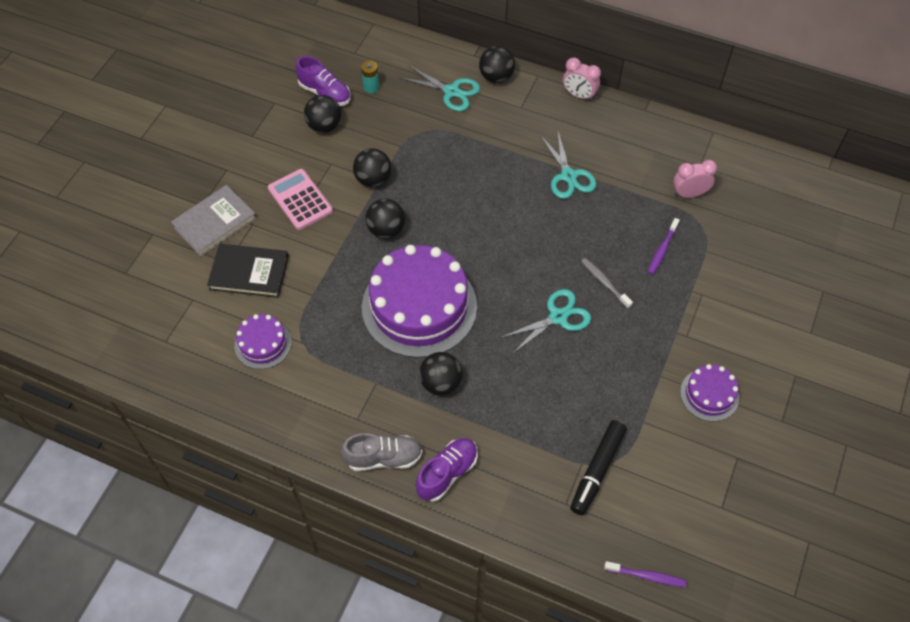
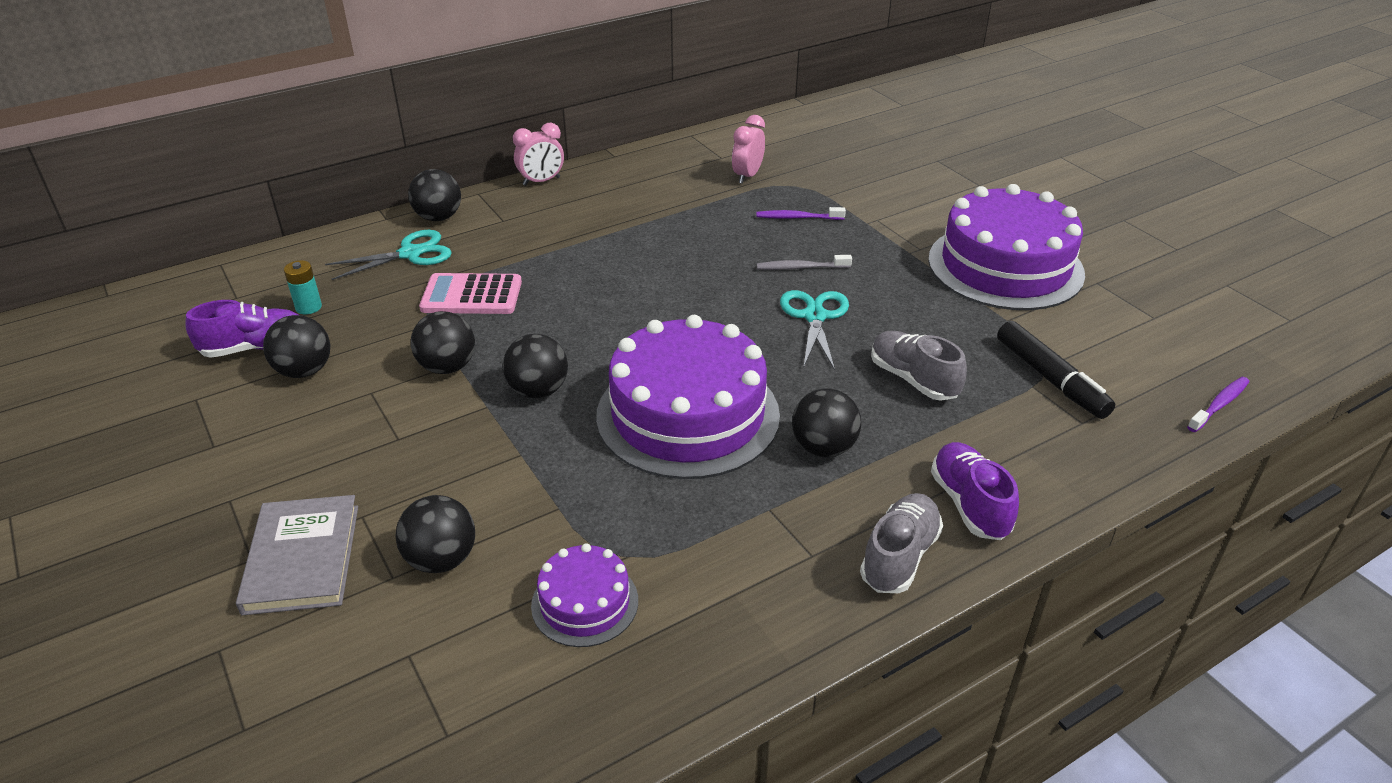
camera: 55 degrees left, 20 degrees down
(249, 273) = (441, 559): black book -> black ball
(300, 200) = (388, 447): pink calculator -> pink calculator (472, 295)
(537, 397) = (913, 379): none -> grey shoe
(568, 176) = (635, 230): turquoise scissors -> none
(662, 250) = (797, 218): purple toothbrush -> purple toothbrush turned 120 degrees clockwise
(709, 394) = (1005, 266): purple cake -> purple cake, size x2.08

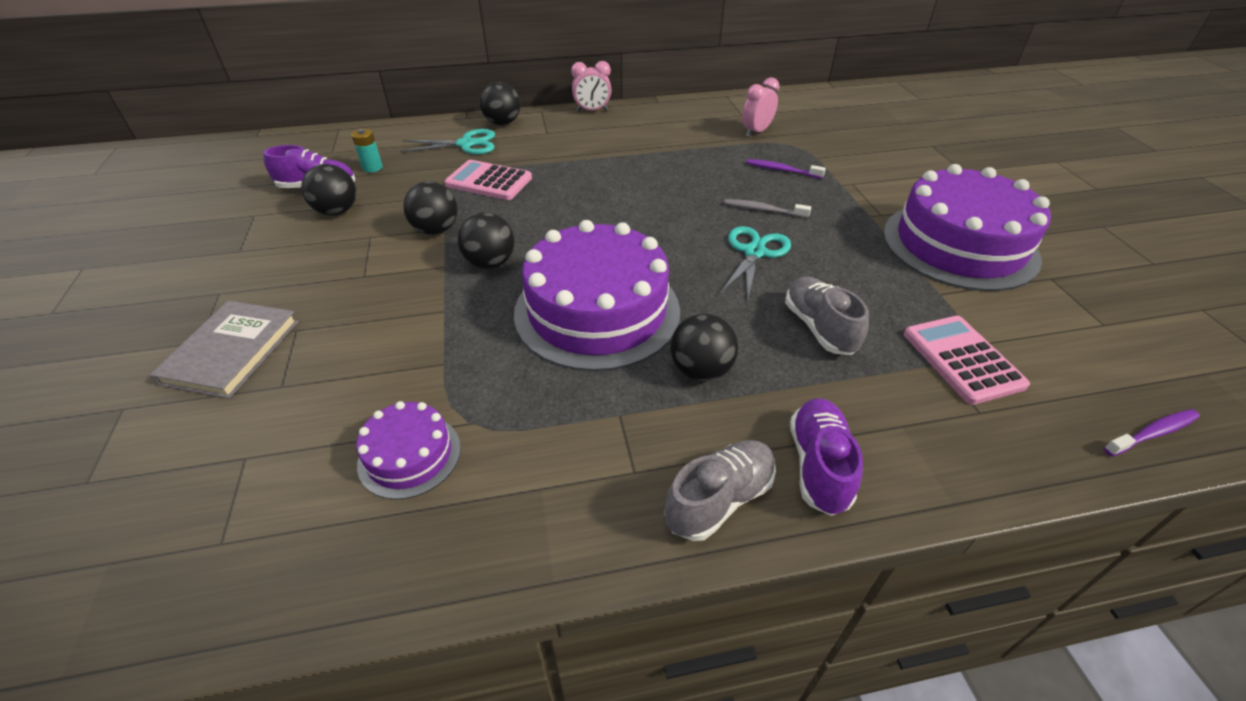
camera: 20 degrees right, 5 degrees up
(441, 559) = (326, 382): black ball -> none
(1050, 379) = (962, 359): black marker -> pink calculator

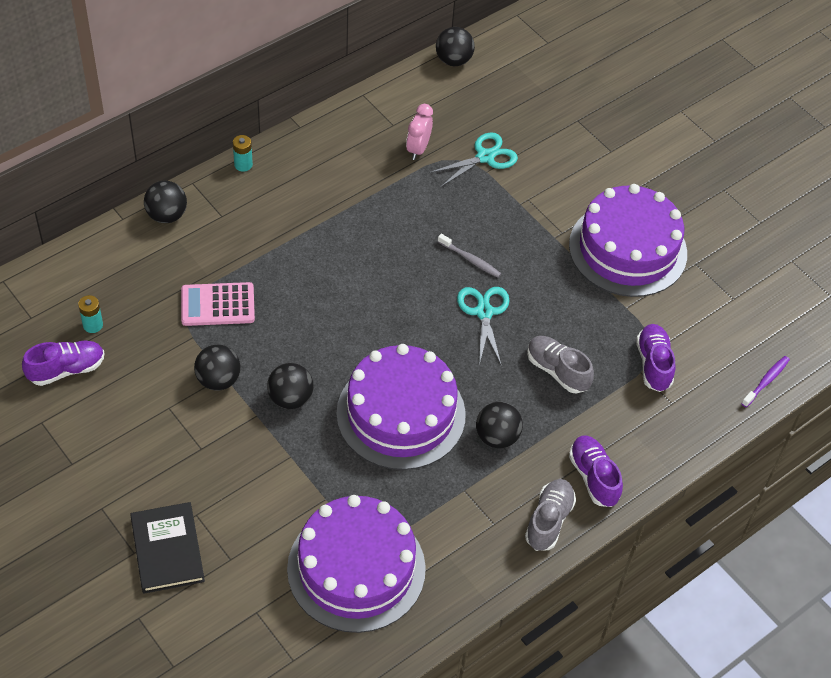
camera: 30 degrees left, 10 degrees up
(232, 352) = (167, 549): grey book -> black book
(337, 211) = (112, 390): black ball -> black ball (453, 60)
(409, 455) = (356, 568): purple cake -> purple cake, size x2.08
(466, 144) = (155, 260): turquoise scissors -> turquoise scissors (485, 157)
(592, 110) = (243, 164): pink clock -> turquoise battery
(763, 210) = (470, 259): grey toothbrush -> grey toothbrush turned 135 degrees counterclockwise
(782, 170) = (464, 200): purple toothbrush -> none
(962, 359) = (653, 364): pink calculator -> purple shoe

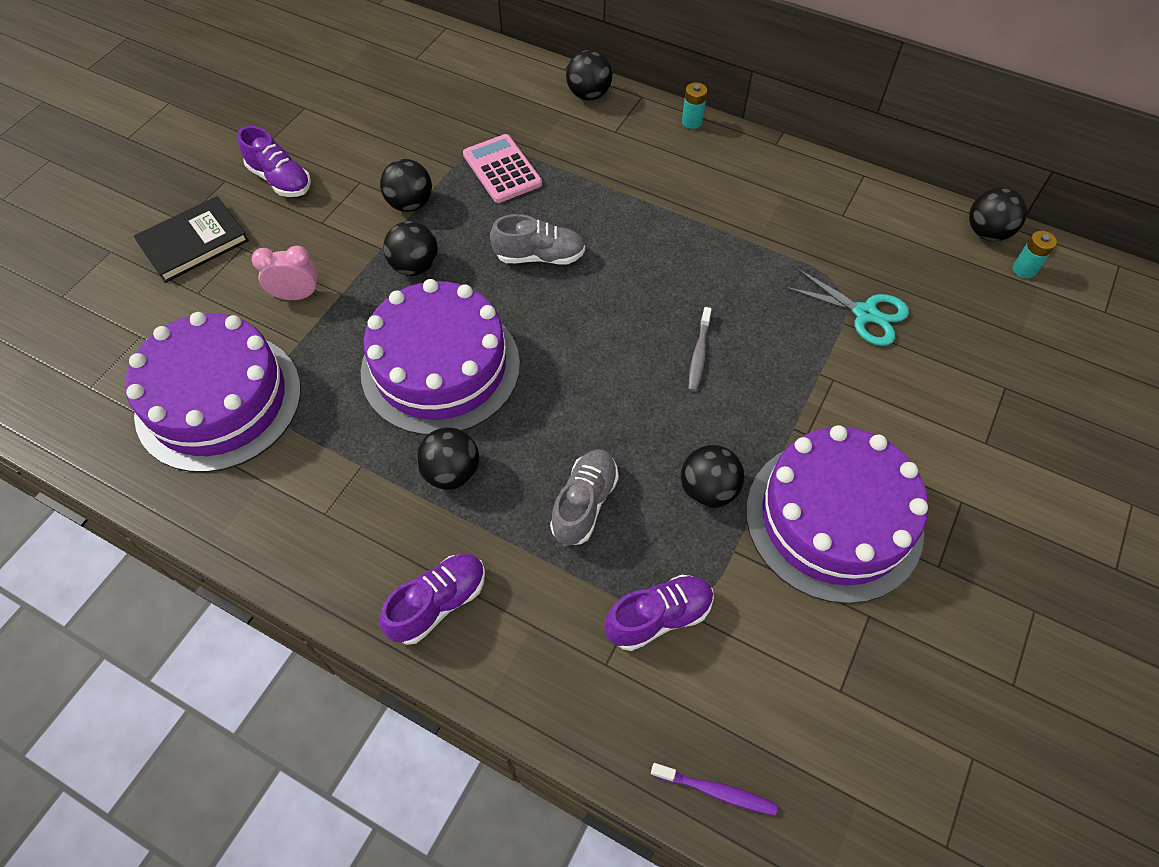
camera: 70 degrees right, 5 degrees up
(66, 369) = (369, 100): purple shoe -> purple shoe (280, 180)
(93, 325) = (429, 97): turquoise battery -> turquoise battery (1024, 270)
(418, 149) = (826, 249): pink clock -> pink clock (297, 296)
(484, 312) = (629, 395): turquoise scissors -> none
(549, 521) = (351, 573): grey shoe -> grey shoe (539, 256)
(578, 301) = (708, 490): none -> black ball

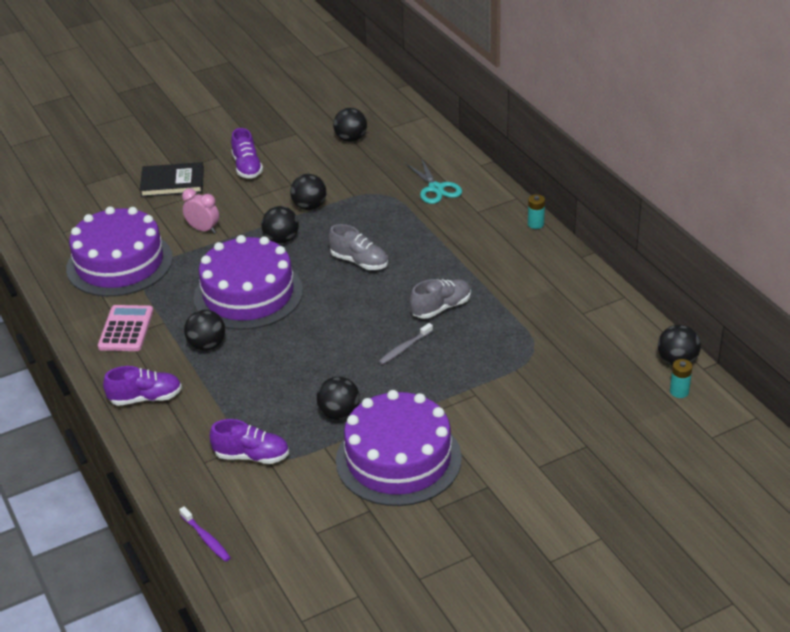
camera: 35 degrees right, 20 degrees down
(502, 169) = (383, 208): pink calculator -> pink calculator (126, 329)
(584, 504) = (263, 389): grey shoe -> grey shoe (441, 308)
(589, 95) = (481, 185): black ball -> black ball (351, 139)
(865, 313) = (535, 370): turquoise scissors -> turquoise scissors (436, 188)

